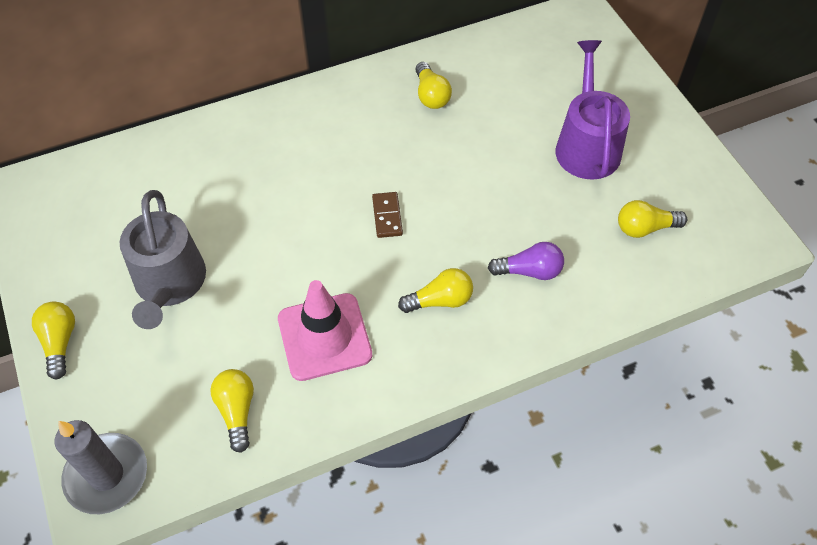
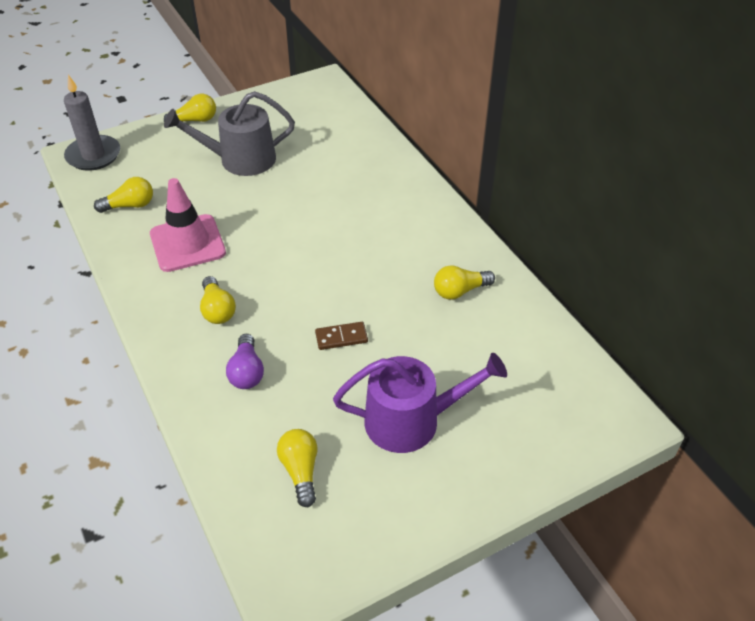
camera: 85 degrees right, 10 degrees down
(387, 216) = (307, 270): brown domino -> brown domino (341, 337)

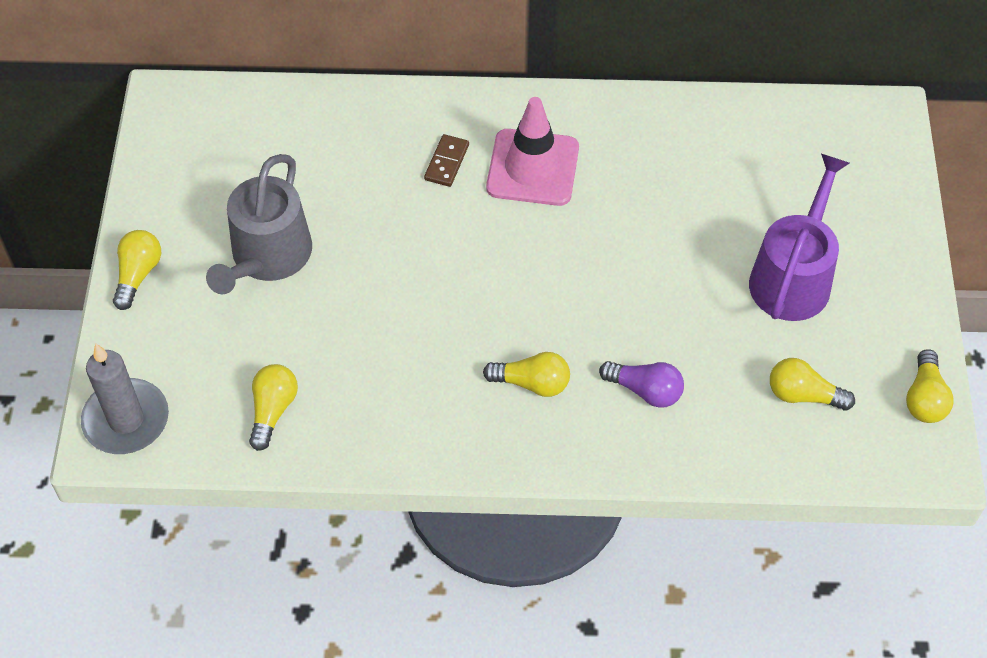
camera: 60 degrees left, 10 degrees up
(187, 243) = (394, 372): pink traffic cone -> pink traffic cone (533, 168)
(341, 337) = (648, 285): brown domino -> brown domino (447, 162)
(460, 291) = (646, 152): yellow light bulb -> yellow light bulb (924, 398)

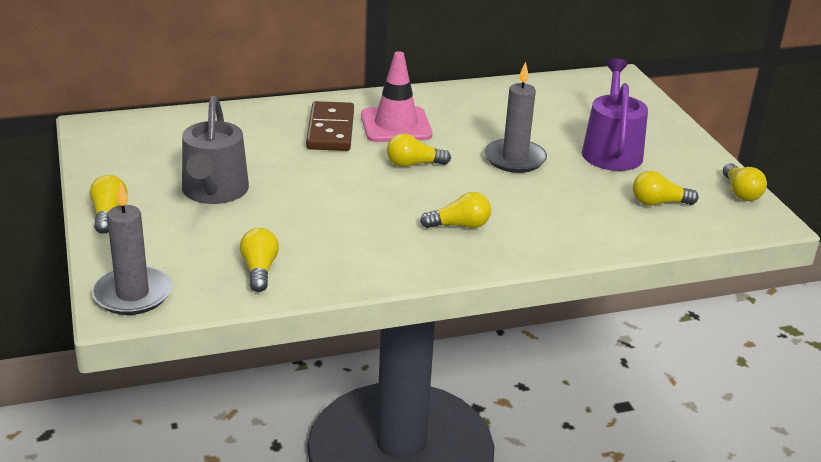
camera: 20 degrees left, 25 degrees down
(447, 162) = (331, 130): brown domino -> brown domino, size x1.93
(523, 252) = (413, 164): none -> yellow light bulb
(645, 390) = (546, 217): purple light bulb -> none
(657, 268) = (515, 159): none -> grey candle

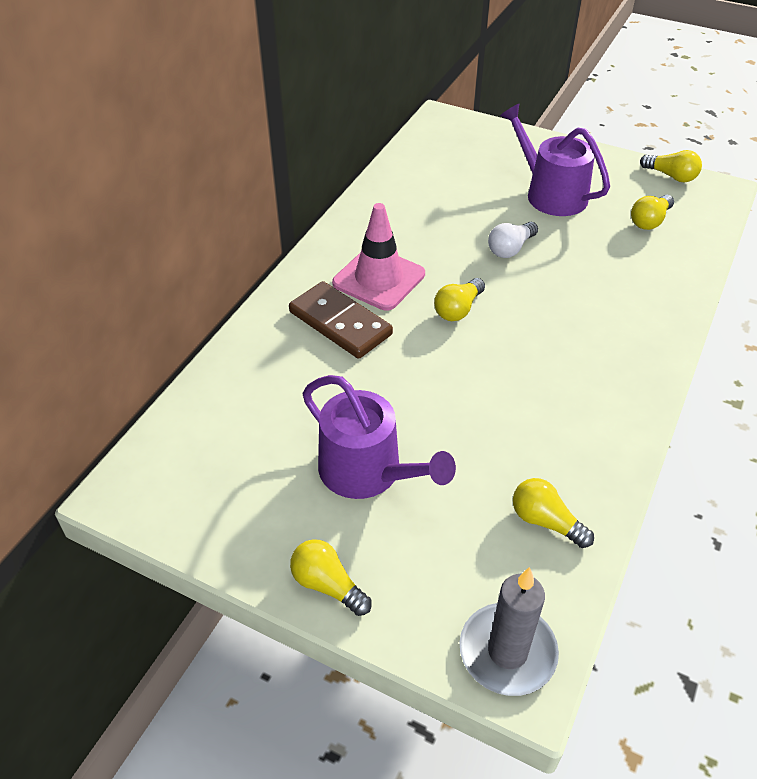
camera: 45 degrees left, 15 degrees up
(214, 192) = (368, 472): grey watering can -> purple watering can
(459, 225) = (586, 344): yellow light bulb -> none
(515, 159) = (510, 249): grey candle -> white light bulb

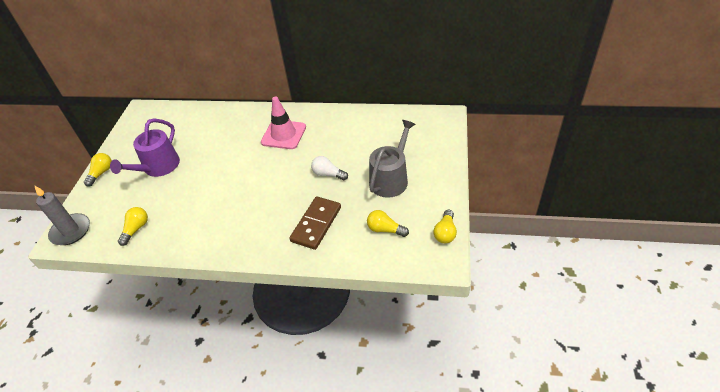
camera: 75 degrees right, 0 degrees up
(340, 323) = (247, 132): brown domino -> brown domino (316, 224)
(458, 309) = (269, 167): yellow light bulb -> none
(550, 194) = (391, 179): purple watering can -> grey watering can

